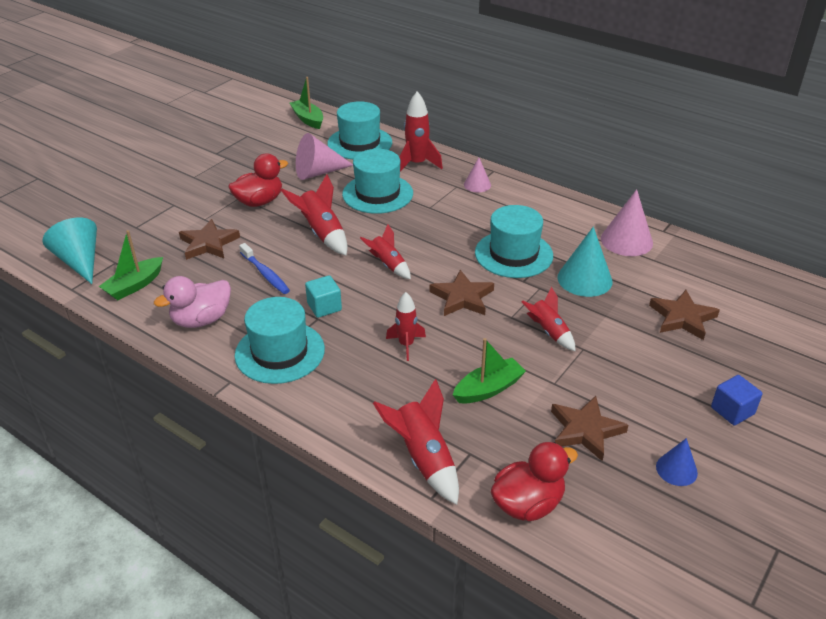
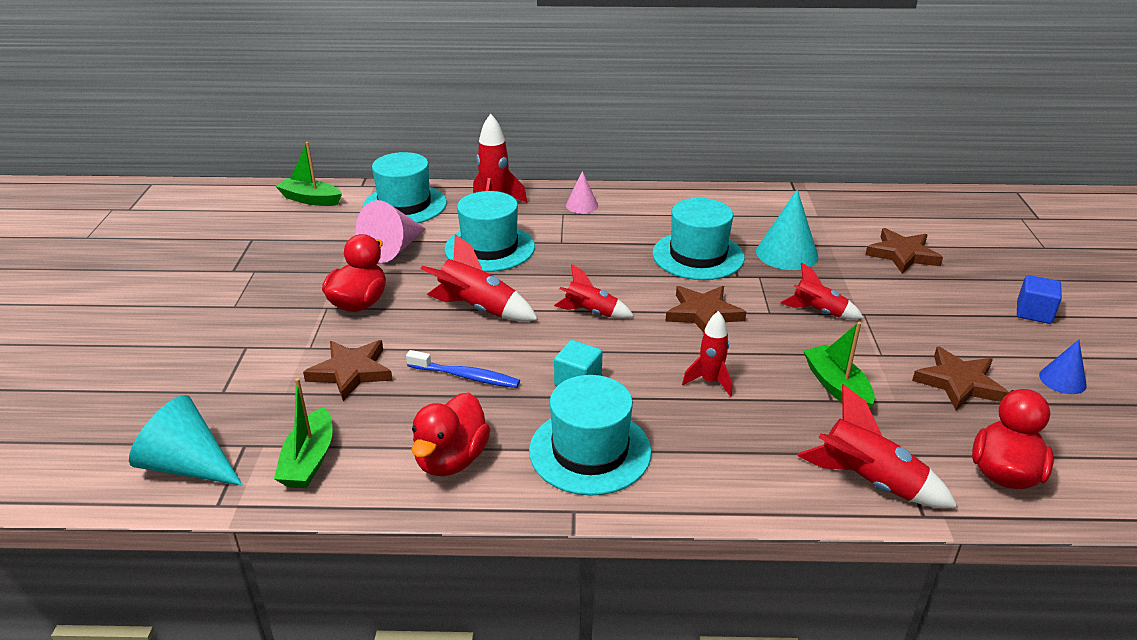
camera: 35 degrees left, 5 degrees down
(201, 320) = (451, 460): pink duck -> red duck
(488, 389) = (837, 387): green boat -> green boat turned 45 degrees counterclockwise
(626, 240) = (777, 208): pink cone -> none

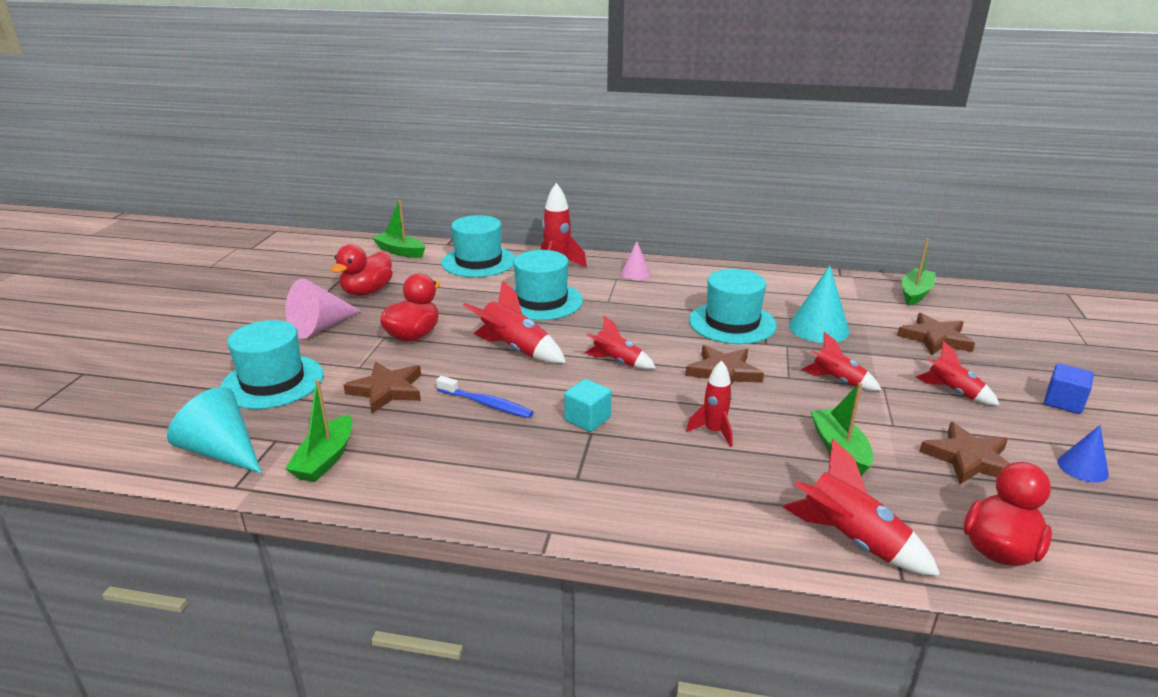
camera: 10 degrees right, 5 degrees down
(393, 249) = (457, 295): pink cone -> pink cone (320, 327)
(451, 460) = (450, 473): red duck -> red duck (367, 291)
(590, 451) = (581, 480): turquoise hat -> turquoise hat (273, 381)
(873, 205) = (915, 293): none -> green boat
(930, 312) = (953, 392): none -> red rocket

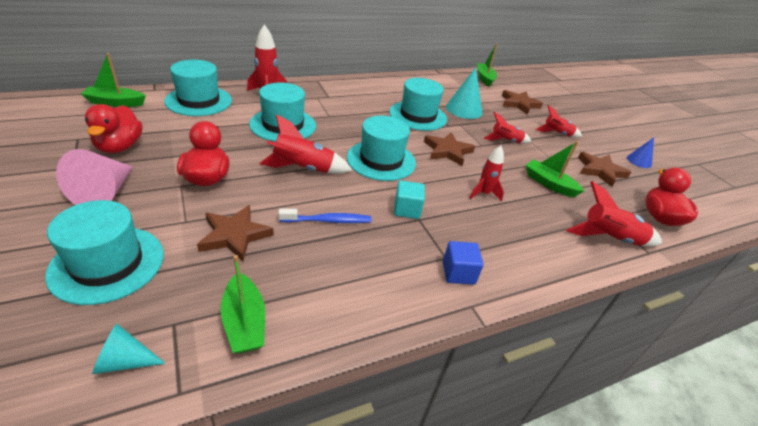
camera: 40 degrees left, 10 degrees up
(222, 451) = (125, 361): turquoise cone -> turquoise cone, size x0.58
(617, 362) = (381, 160): red rocket -> turquoise hat
(635, 273) = (326, 91): pink cone -> none
(1063, 402) = (599, 128): blue cube -> blue cube (458, 273)

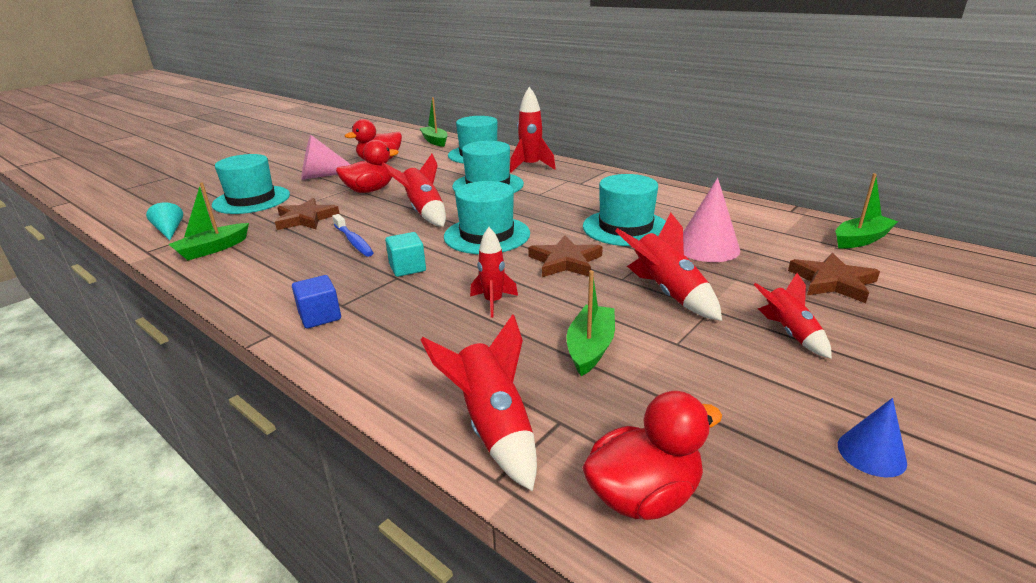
camera: 70 degrees right, 10 degrees down
(464, 109) = (707, 247): turquoise cone -> pink cone
(505, 141) = (667, 293): red rocket -> red rocket, size x1.51
(600, 171) = (724, 398): brown star -> none

